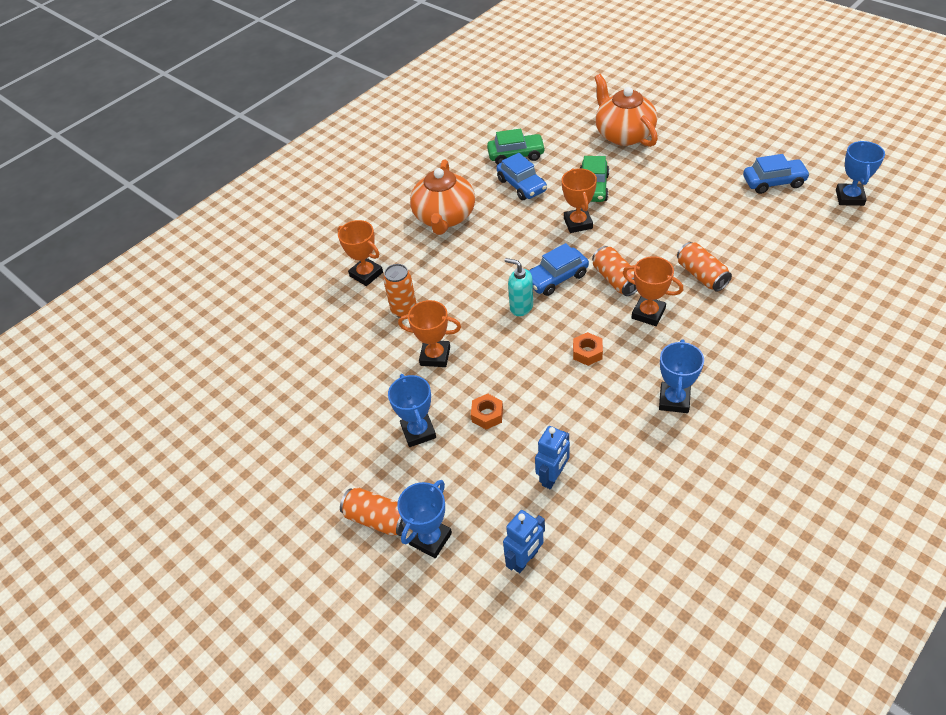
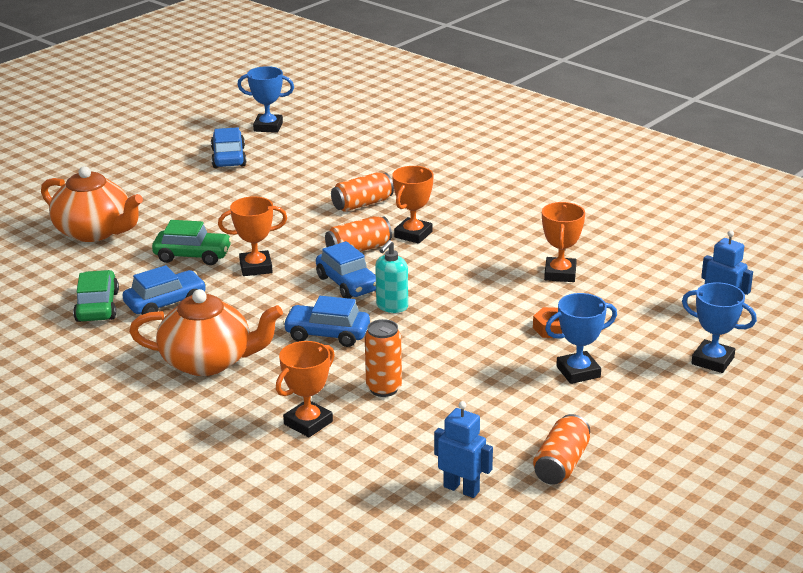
camera: 95 degrees left, 20 degrees down
(378, 519) = (696, 394): orange can -> orange can (561, 464)
(435, 356) = (465, 363): orange trophy -> orange trophy (560, 274)
(479, 273) = (327, 334): none -> blue car
(553, 477) = (627, 293): blue robot -> blue robot (461, 489)
(587, 352) = (465, 269): orange nut -> none
(623, 134) = (95, 232): orange teapot -> orange teapot turned 120 degrees counterclockwise
(674, 400) = (529, 229): blue trophy -> none

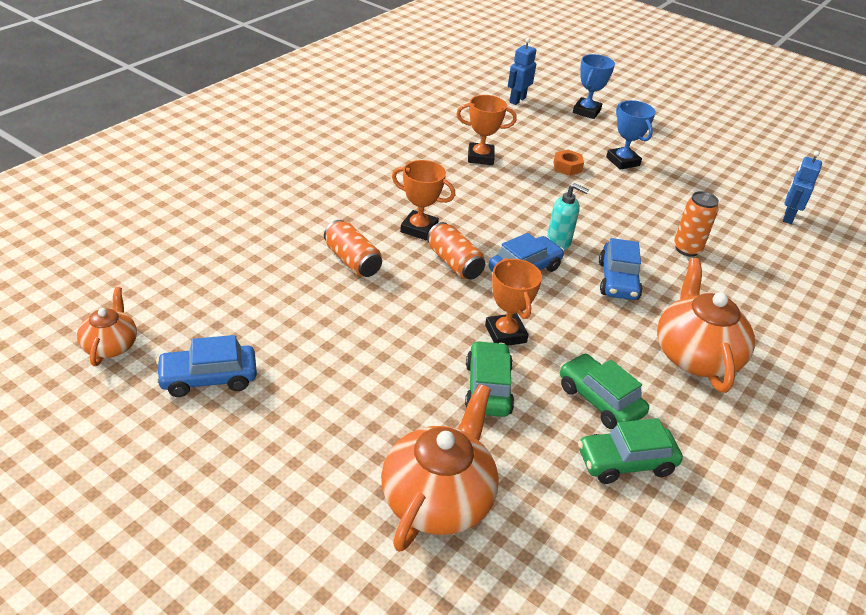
camera: 100 degrees left, 10 degrees up
(165, 303) = (599, 400): blue car -> green car
(268, 127) = (110, 345): blue trophy -> orange teapot
(308, 423) = (755, 288): orange trophy -> none
(561, 464) = (736, 176): orange can -> none

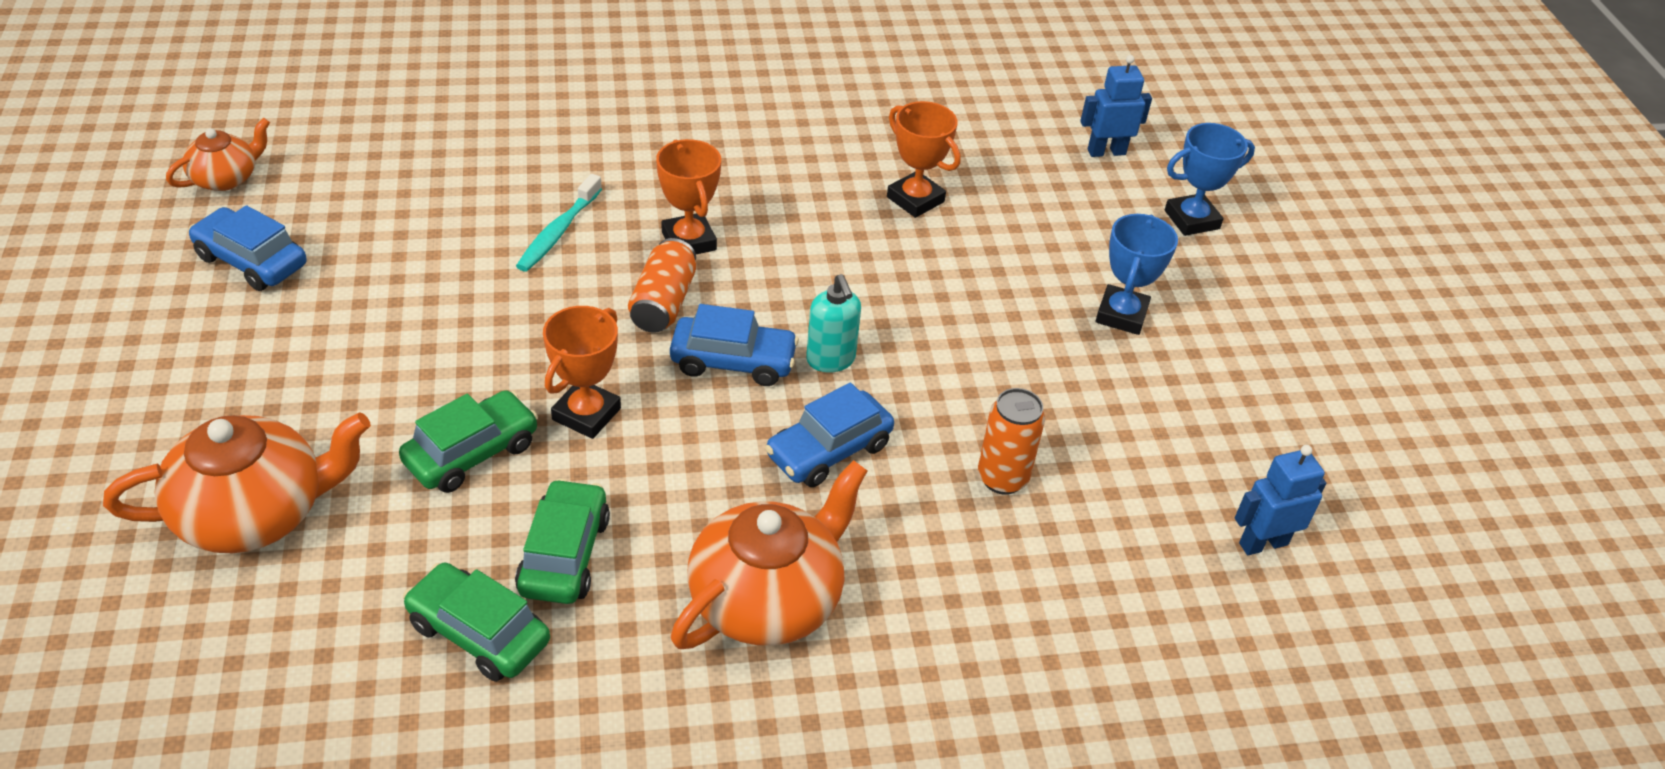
camera: 45 degrees right, 5 degrees up
(352, 261) = (558, 232): orange can -> turquoise toothbrush
(567, 167) = (1018, 277): orange nut -> none

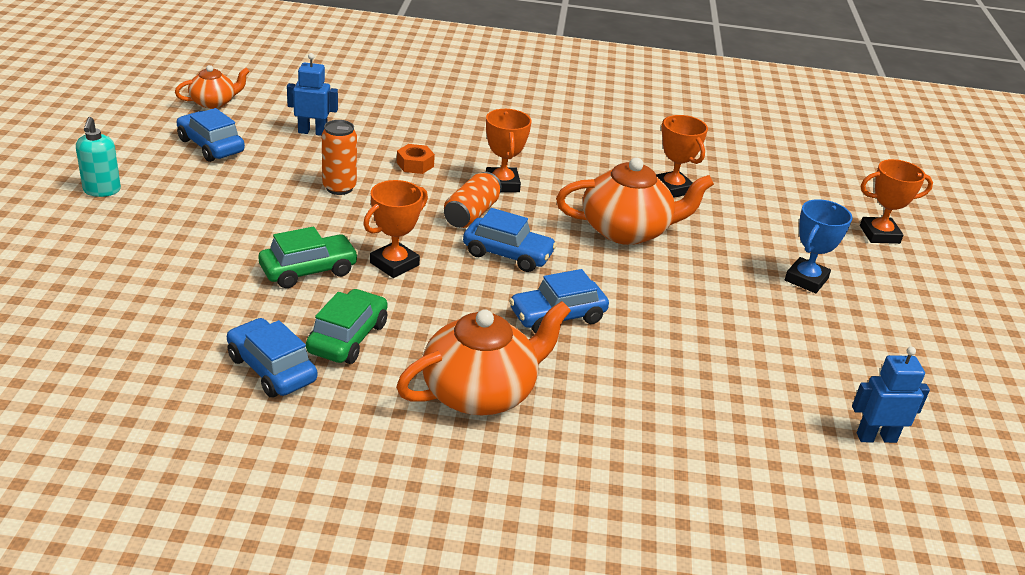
camera: 15 degrees right, 10 degrees down
(254, 513) = (154, 275): orange teapot -> orange teapot (627, 230)
(479, 633) = (271, 369): green car -> blue car
(558, 232) = (415, 164): turquoise toothbrush -> orange nut
(831, 360) = (578, 266): turquoise soap dispenser -> turquoise soap dispenser (102, 190)
(1002, 478) = (681, 357): orange can -> orange can (339, 188)
(1106, 152) = (825, 185): blue robot -> blue robot (312, 132)
(1191, 219) = (879, 234): blue trophy -> orange trophy

